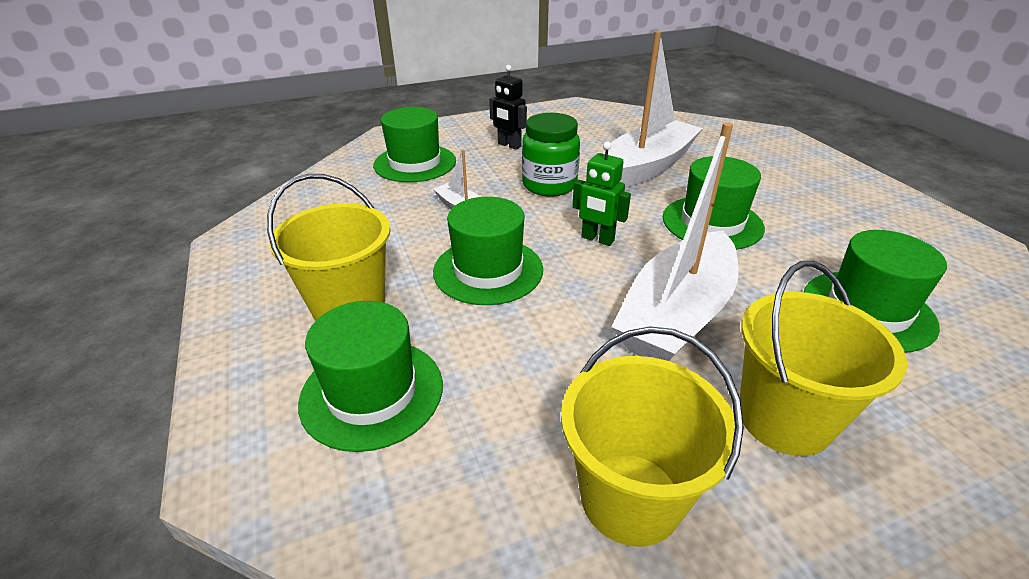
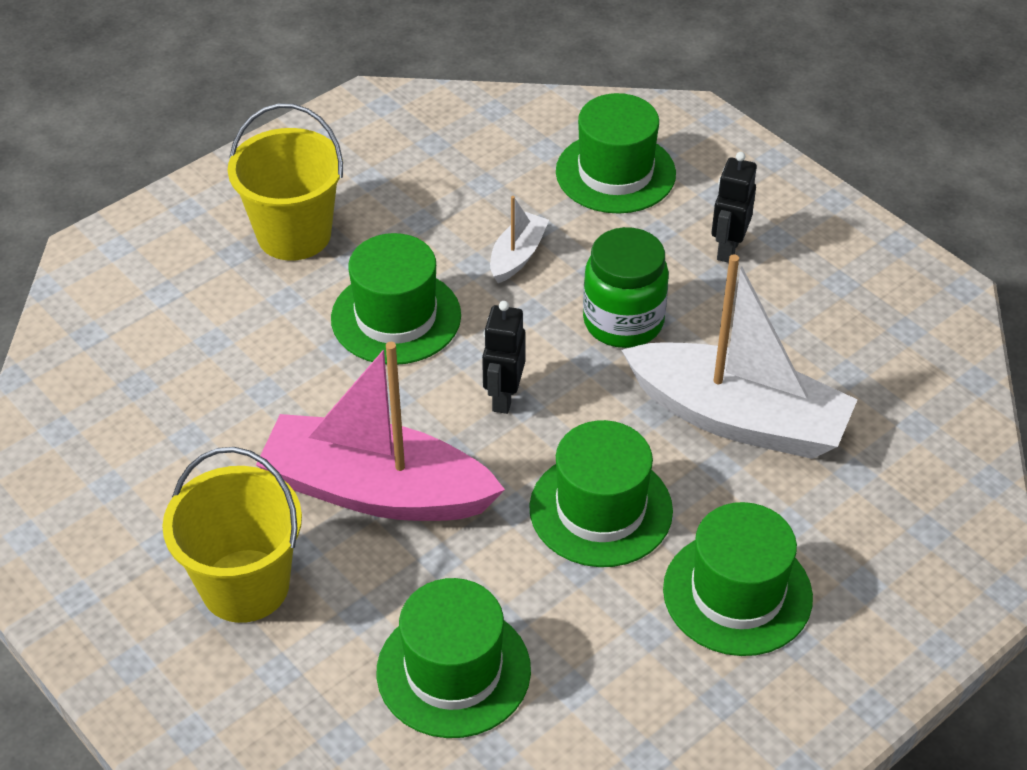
camera: 70 degrees right, 10 degrees up
(372, 392) = (188, 295): green hat -> green hat (737, 593)
(597, 239) = (503, 397): green robot -> black robot
(630, 497) = (127, 484): yellow bucket -> none
(677, 314) = (377, 491): white boat -> pink boat

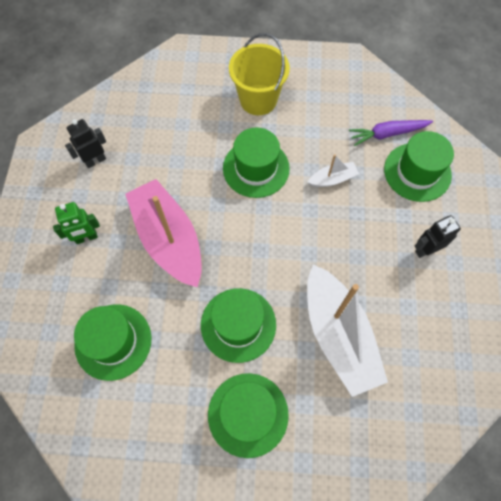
camera: 45 degrees right, 20 degrees up
(245, 585) = (86, 238): yellow bucket -> green robot
(503, 397) = (256, 240): black robot -> black robot (95, 160)
(526, 156) = (387, 134): none -> purple carrot
(623, 322) = (341, 247): green jar -> none

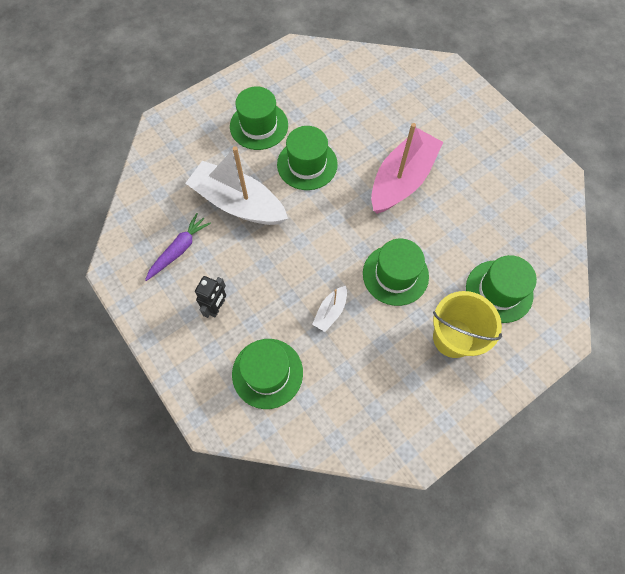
camera: 140 degrees right, 0 degrees up
(86, 238) = (453, 142): green robot -> none
(95, 160) = (510, 192): black robot -> none
(113, 341) = (371, 105): green hat -> green hat (499, 291)
(169, 239) = (402, 180): pink boat -> pink boat turned 75 degrees counterclockwise
(387, 134) = (319, 393): purple carrot -> purple carrot (179, 250)

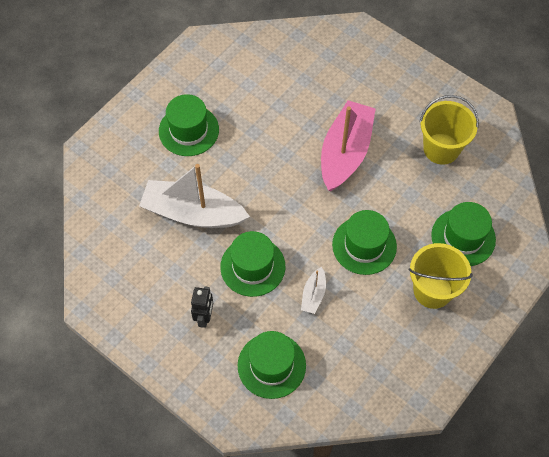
camera: 15 degrees left, 5 degrees down
(179, 250) = (149, 272): purple carrot -> none
(307, 164) = (249, 158): green hat -> green hat (252, 266)
(499, 197) = (441, 149): none -> yellow bucket

